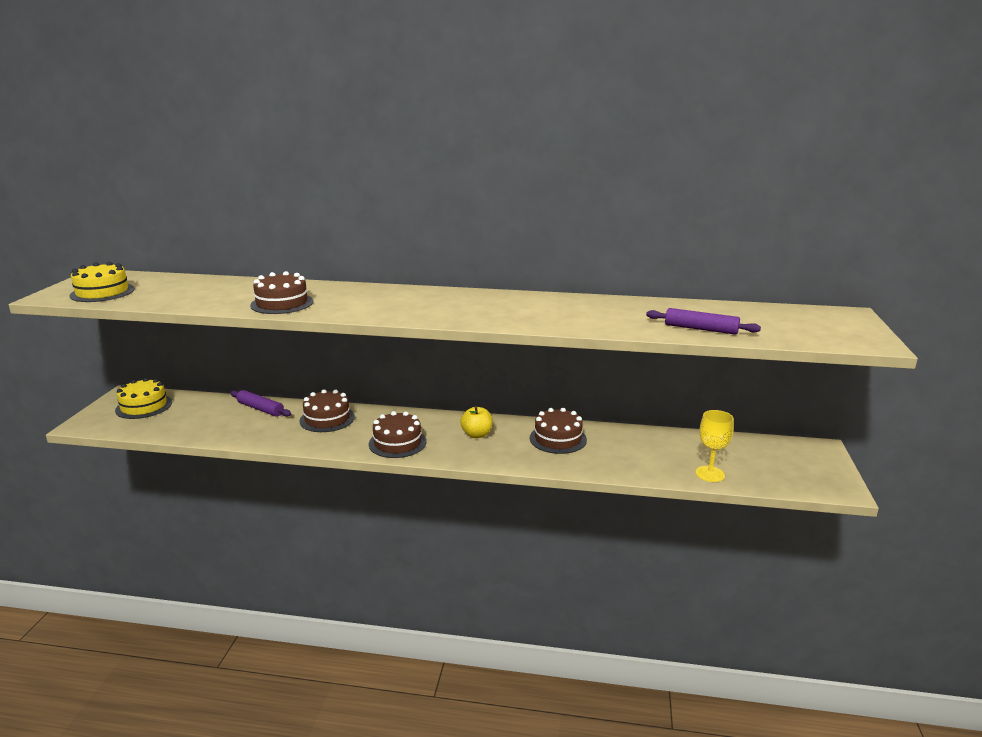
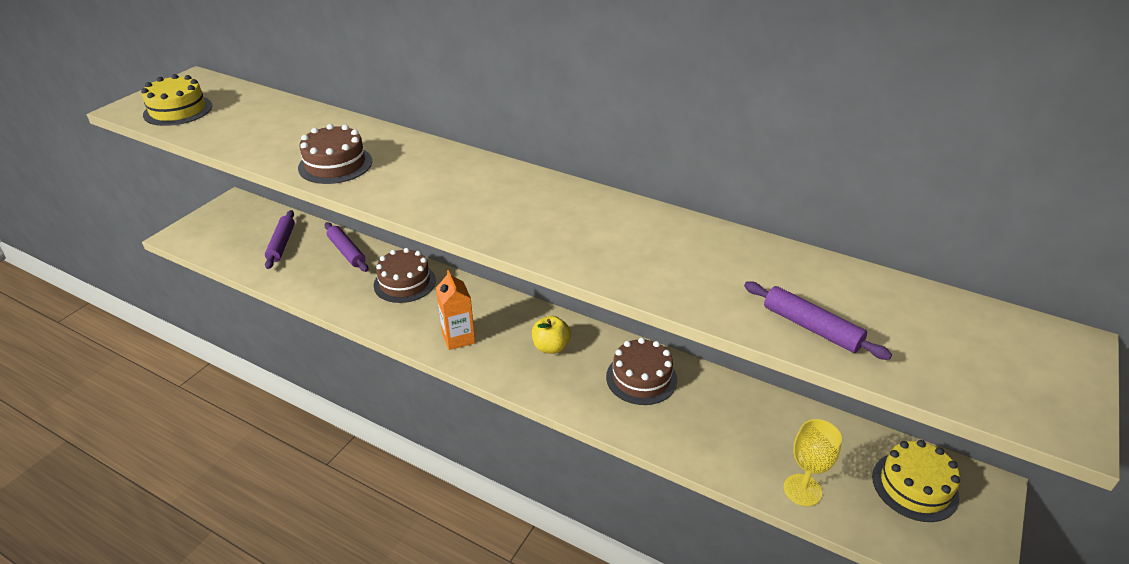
camera: 20 degrees right, 15 degrees up
(144, 406) = (242, 223): yellow cake -> yellow cake (914, 486)
(194, 413) = (281, 244): none -> purple rolling pin
(397, 443) = (458, 338): brown cake -> orange carton

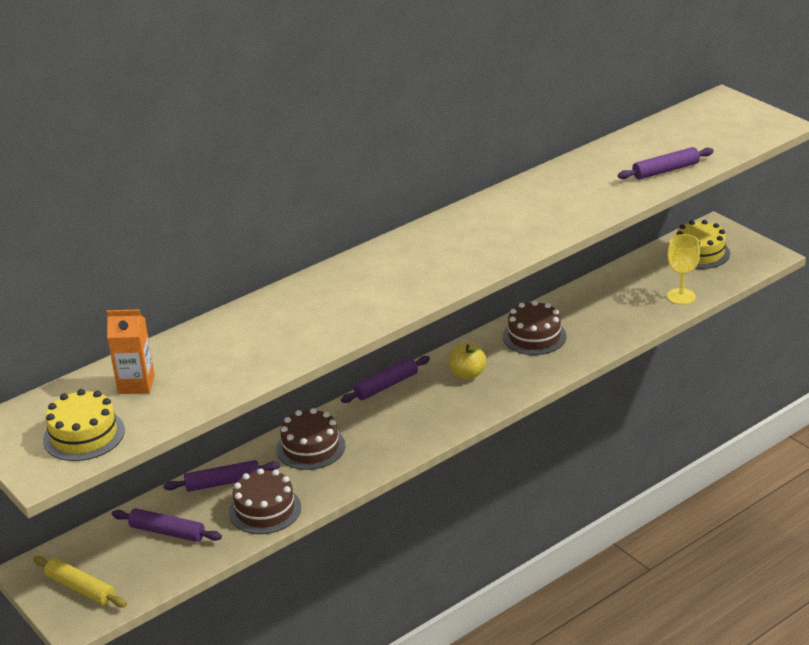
camera: 65 degrees left, 5 degrees down
(214, 226) = (80, 588): none -> yellow rolling pin
(335, 164) = (304, 335): brown cake -> brown cake (265, 509)
(458, 338) = (421, 425): orange carton -> orange carton (136, 384)
(509, 300) = (386, 386): none -> purple rolling pin

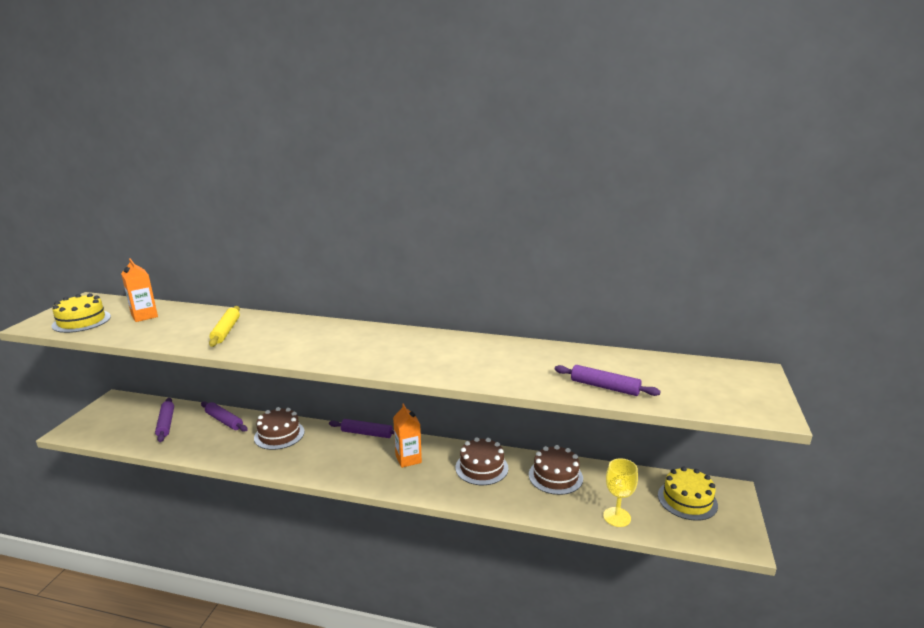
camera: 50 degrees right, 10 degrees down
(80, 588) = (101, 420): yellow rolling pin -> yellow rolling pin (226, 331)
(265, 509) = (204, 446): brown cake -> brown cake (555, 476)
(467, 374) = (408, 459): yellow apple -> orange carton

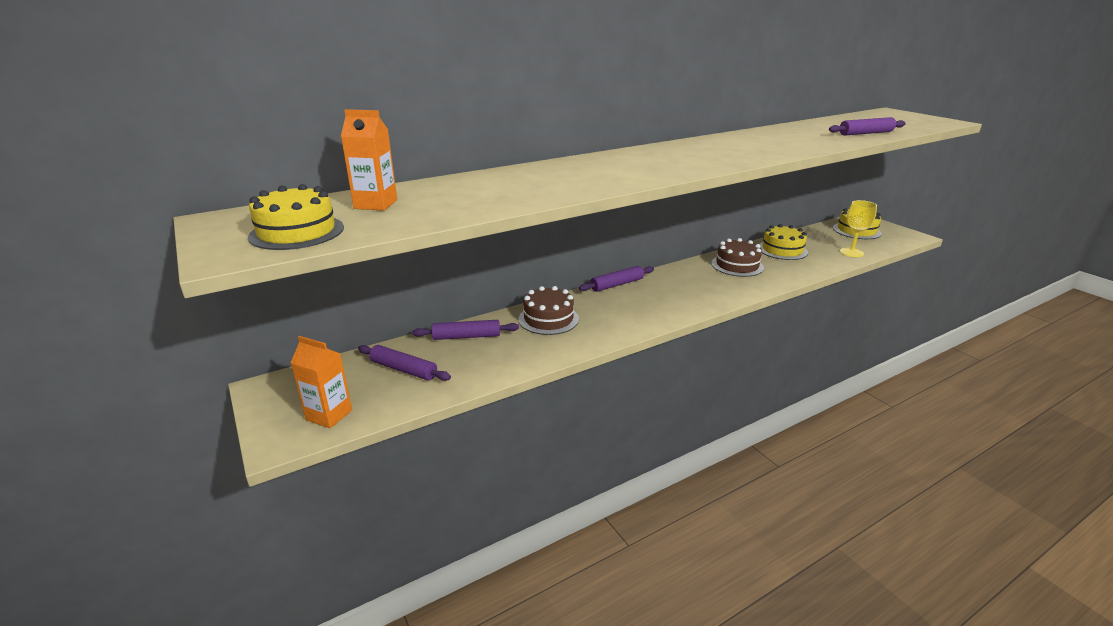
camera: 45 degrees left, 5 degrees up
(226, 331) = (523, 185): yellow rolling pin -> none
(408, 459) = (684, 283): orange carton -> orange carton (329, 415)
(555, 476) = (782, 250): brown cake -> yellow cake

